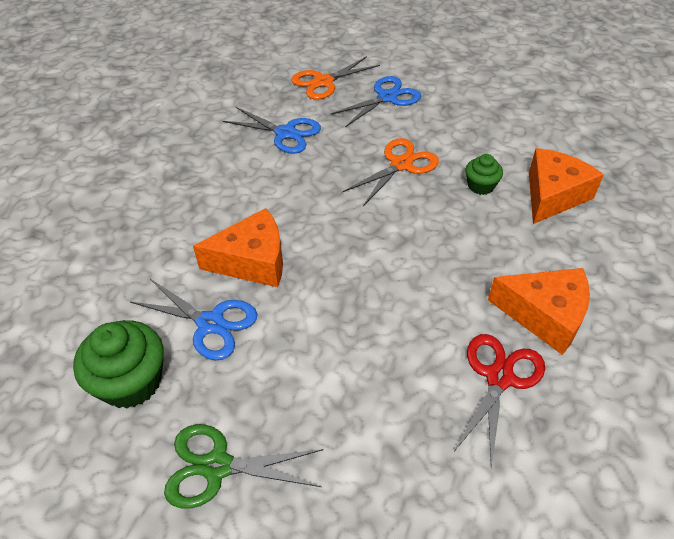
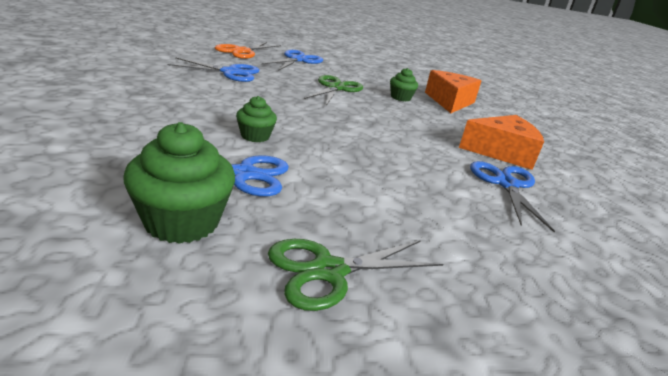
camera: 30 degrees left, 20 degrees down
(252, 261) = (255, 136): orange cheese -> green cupcake
(401, 164) = (336, 88): orange scissors -> green scissors
(499, 377) = (506, 184): red scissors -> blue scissors

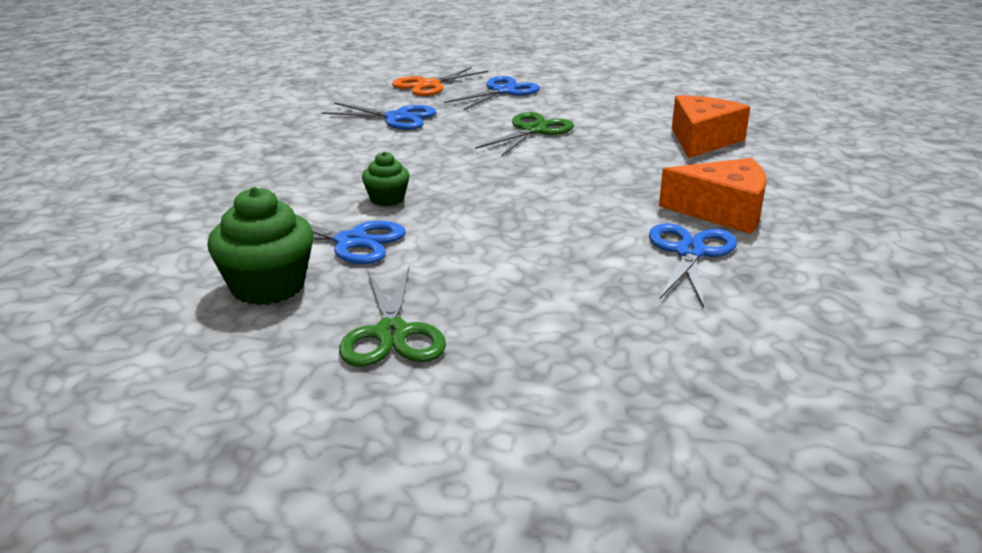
camera: 20 degrees right, 0 degrees up
(328, 271) = (391, 334): green scissors -> green scissors turned 90 degrees counterclockwise
(400, 97) = (624, 138): green cupcake -> none

